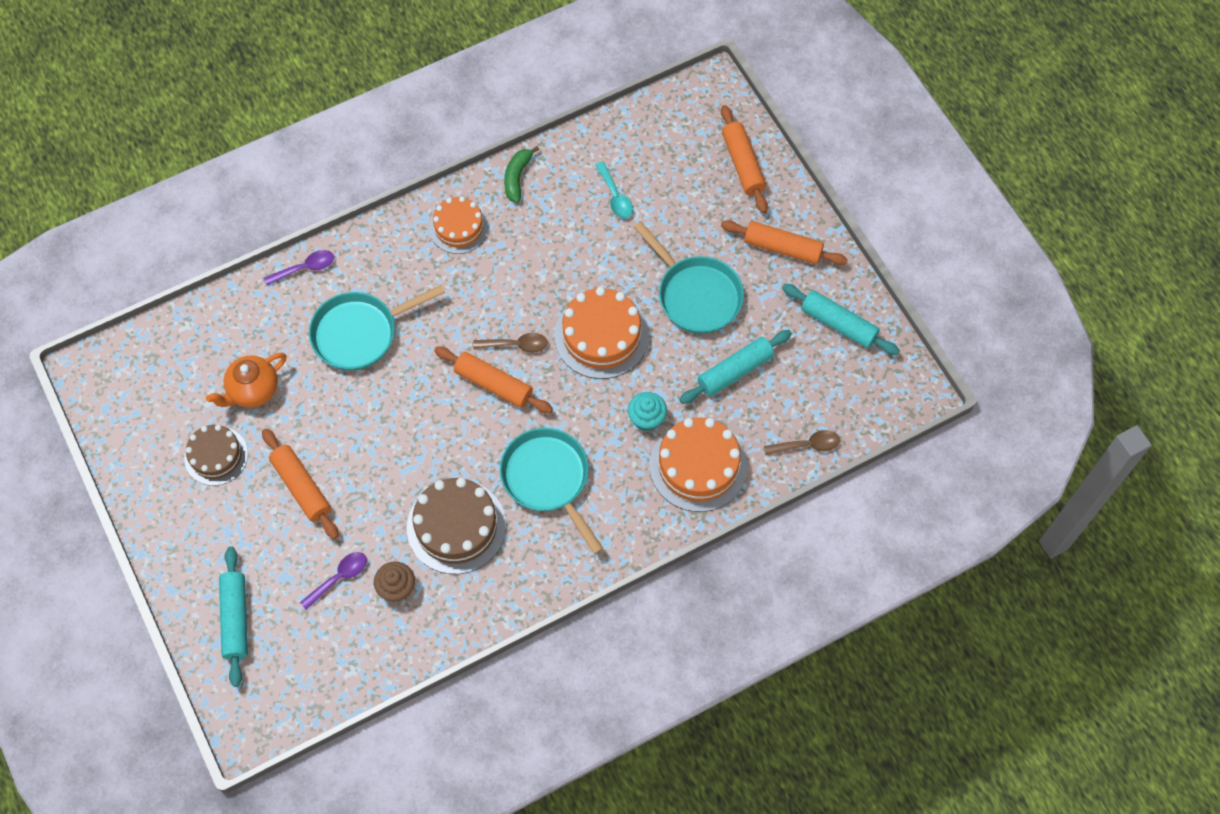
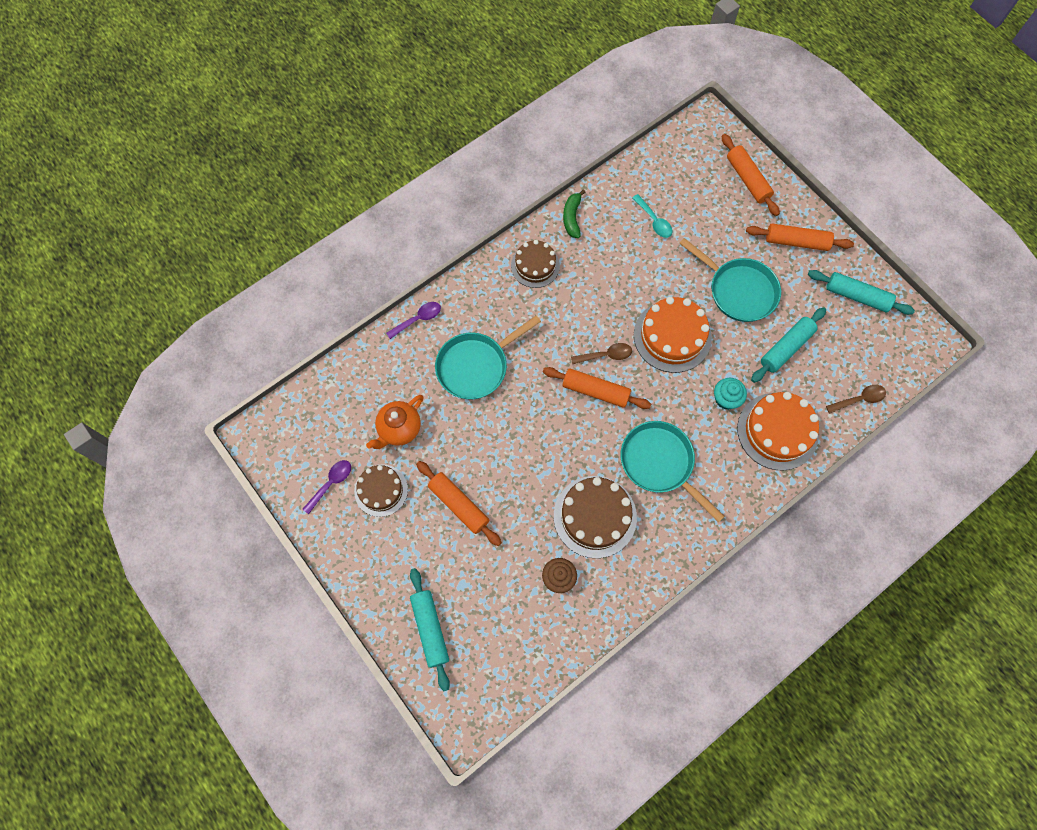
camera: 10 degrees left, 5 degrees up
(339, 578) = (508, 577): purple spoon -> purple spoon (331, 483)
(459, 227) = (535, 265): orange cake -> brown cake

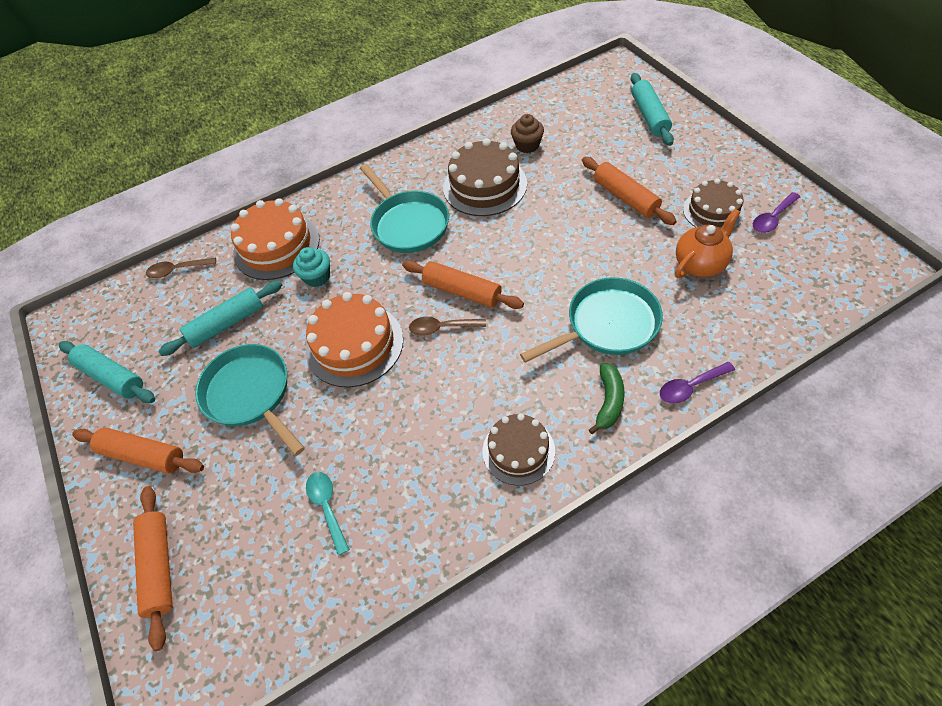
camera: 165 degrees left, 15 degrees down
(572, 217) = (451, 525): green banana -> green banana (608, 401)

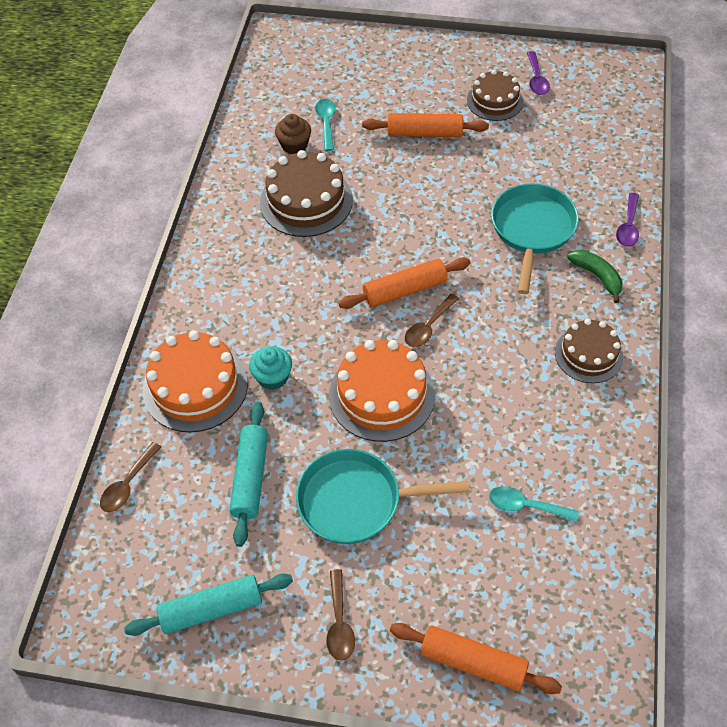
camera: 55 degrees left, 0 degrees up
(143, 455) = (339, 623): orange rolling pin -> brown spoon
(408, 223) = (286, 277): turquoise pan -> none
(567, 145) = (326, 123): none -> turquoise spoon
(649, 116) = (358, 58): turquoise rolling pin -> none
(700, 264) = (534, 143): orange teapot -> none

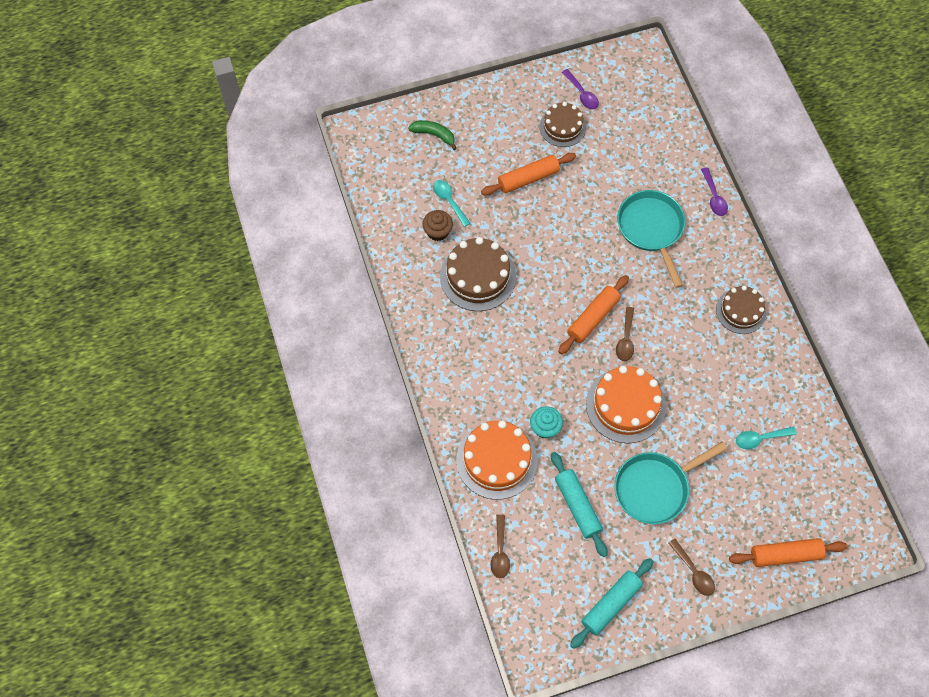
camera: 30 degrees left, 10 degrees up
(597, 276) = (715, 247): green banana -> green banana (434, 135)

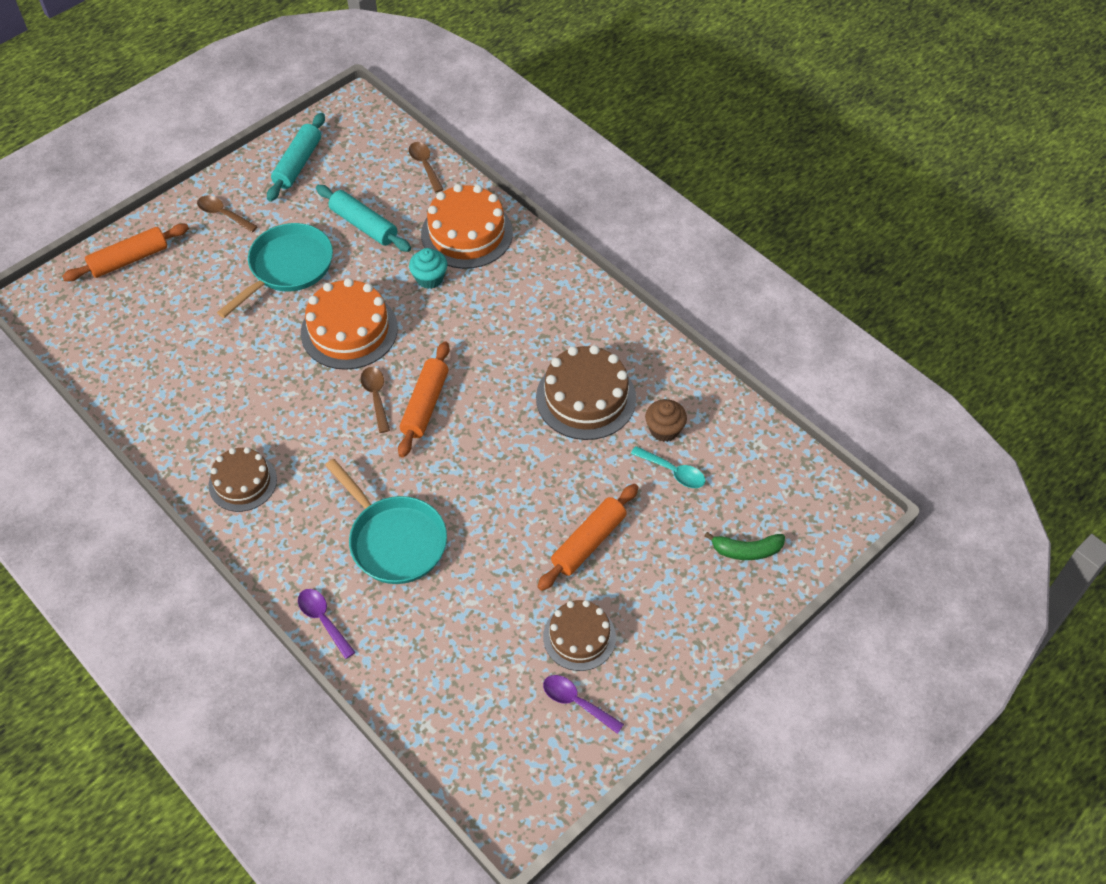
camera: 155 degrees right, 10 degrees down
(760, 439) = (182, 353): turquoise spoon -> none

